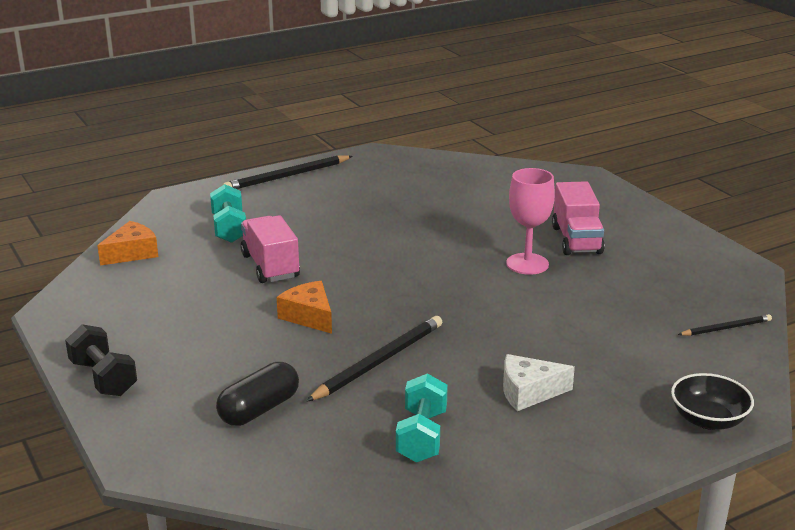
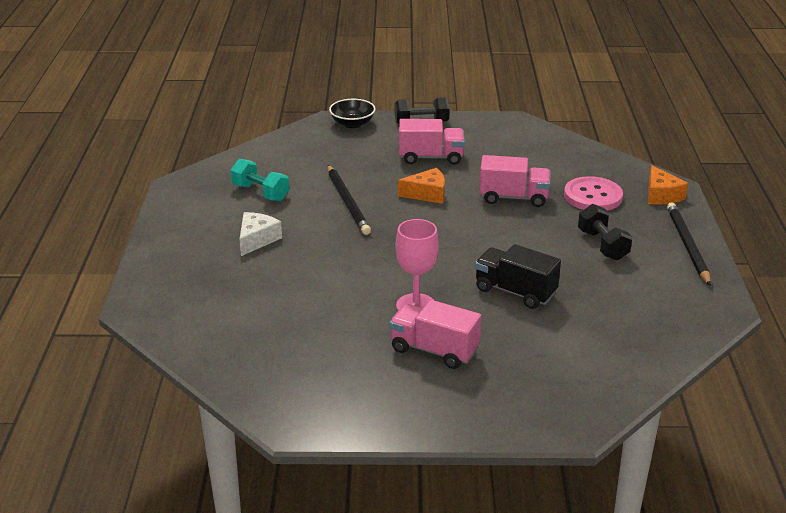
camera: 120 degrees right, 5 degrees up
(132, 253) = (578, 155): orange cheese -> orange cheese (661, 195)
(210, 340) = (431, 157): none -> pink truck
(229, 228) = (593, 196): turquoise dumbbell -> pink button
(259, 409) = (341, 156): black capsule -> none
(324, 208) = (602, 245): none -> black dumbbell
(448, 228) = (515, 292): none -> black truck
(708, 420) = (151, 291): black bowl -> black bowl (352, 124)
(726, 328) = (227, 356): black pencil -> none

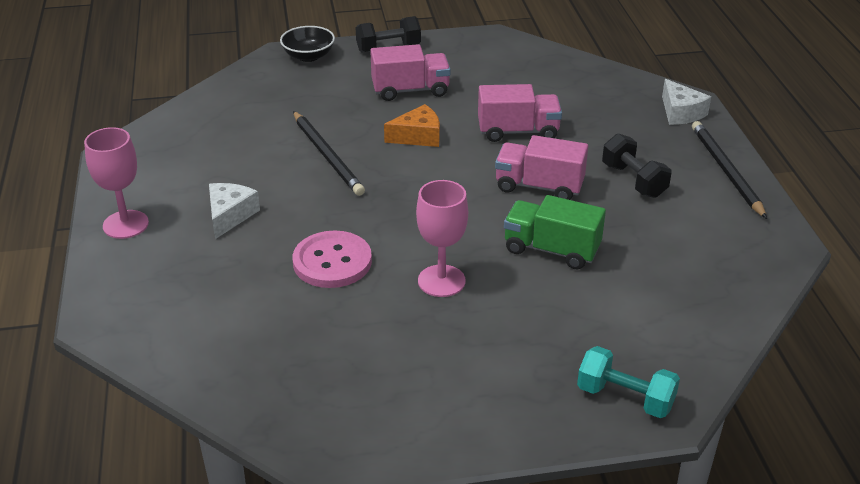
camera: 10 degrees left, 5 degrees up
(173, 238) = (125, 224): none -> pink goblet
(260, 193) = (220, 154): turquoise dumbbell -> turquoise dumbbell (625, 398)
(434, 350) = (477, 336): pink truck -> pink truck (539, 186)
(515, 292) = (551, 250): black truck -> green truck
(593, 196) = (606, 121): pink button -> pink button (332, 262)
(661, 195) = (680, 113): orange cheese -> white cheese

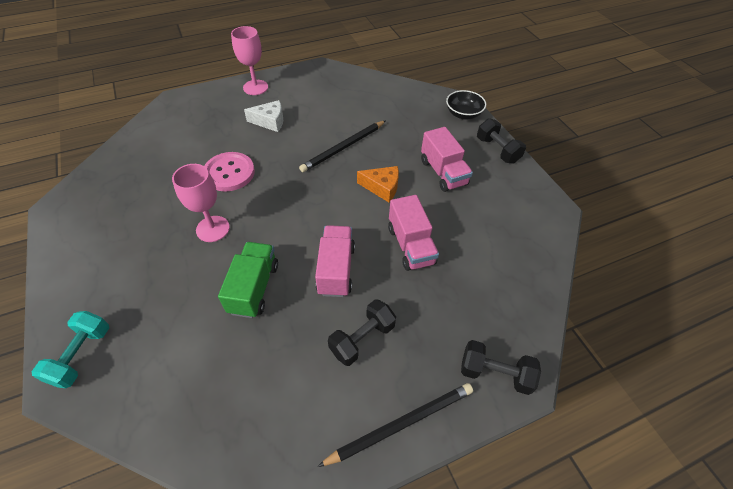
camera: 75 degrees right, 15 degrees up
(418, 136) = (382, 187): orange cheese -> orange cheese turned 45 degrees counterclockwise
(680, 113) = (495, 373): white cheese -> black dumbbell

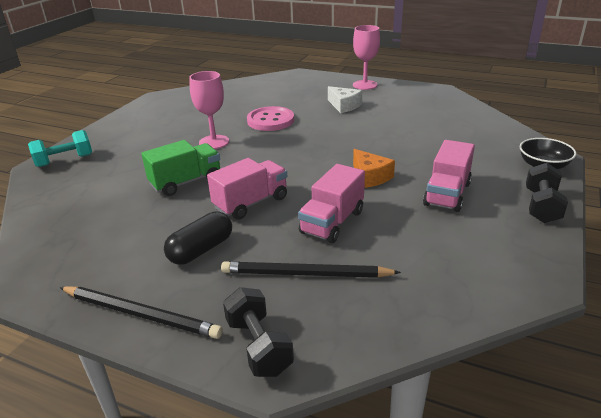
camera: 50 degrees right, 20 degrees down
(344, 147) = (378, 141): black pencil -> black pencil (306, 274)
(362, 339) = (201, 250): black dumbbell -> black capsule

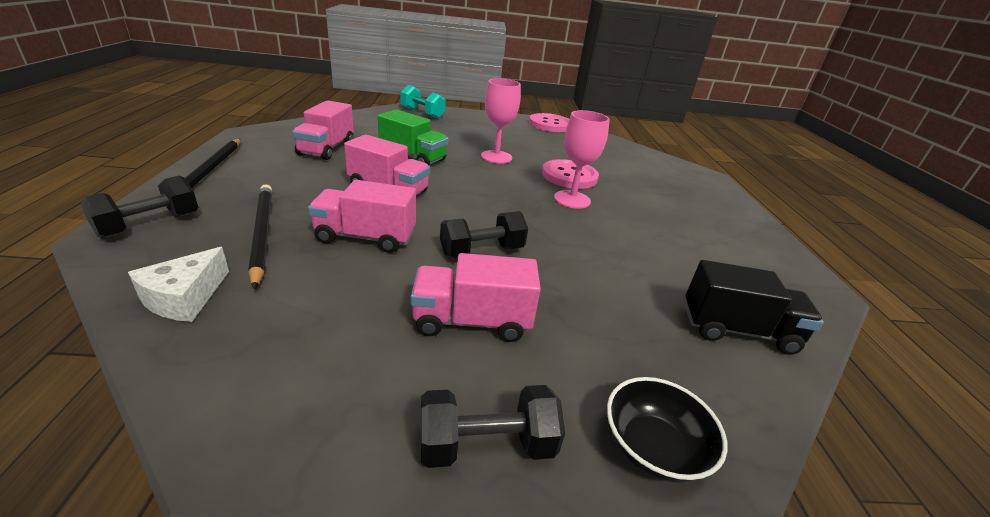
camera: 60 degrees right, 0 degrees up
(128, 230) = (326, 149): none -> pink truck
(157, 103) = (550, 124): none -> pink button
(201, 250) = (300, 179): black capsule -> none
(344, 106) = (658, 214): white cheese -> white cheese (185, 297)
(365, 85) = (742, 222): pink goblet -> pink goblet (572, 199)
(369, 177) = (482, 251): orange cheese -> black dumbbell
(467, 122) = (737, 330): none -> black truck

